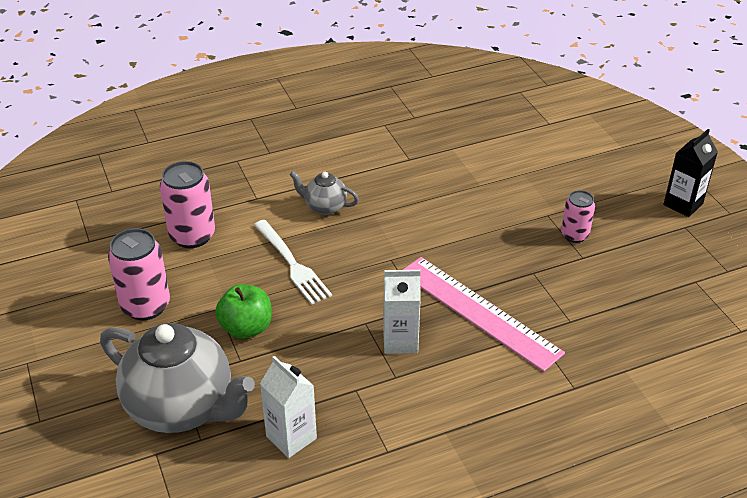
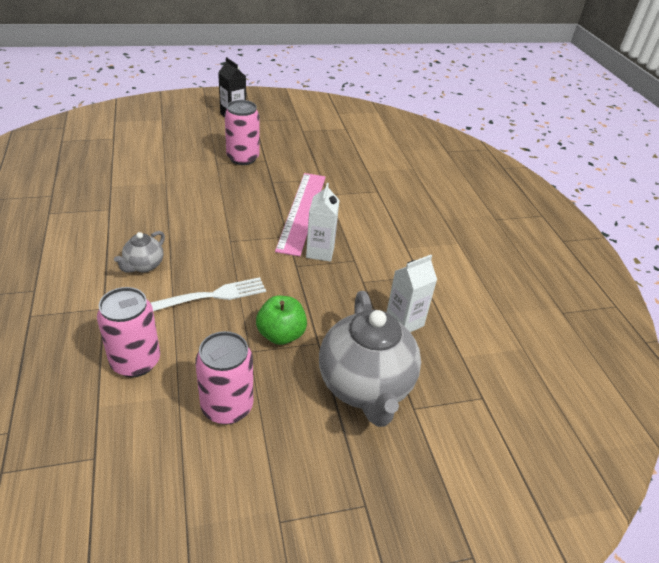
camera: 85 degrees left, 0 degrees up
(182, 407) = (365, 386): grey teapot -> grey teapot turned 135 degrees clockwise
(479, 311) = (302, 211): pink ruler -> pink ruler turned 45 degrees counterclockwise
(574, 235) = (243, 158): pink can -> pink can, size x1.64

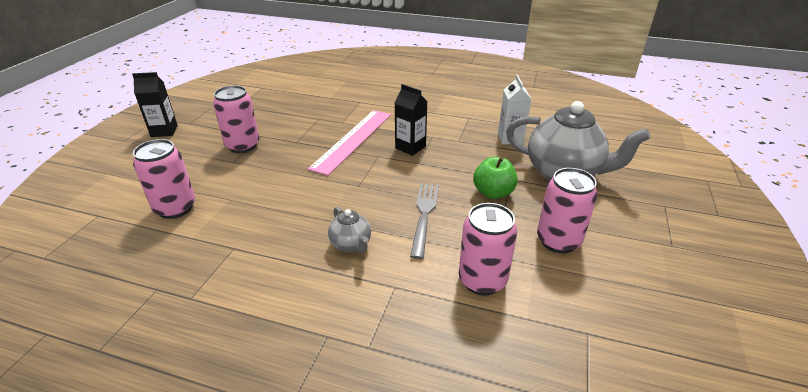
camera: 55 degrees left, 5 degrees down
(139, 164) = (175, 208): none -> pink can
(211, 296) = (424, 215): white fork -> grey fork
(302, 211) = (352, 140): pink ruler -> pink ruler turned 75 degrees clockwise
(320, 252) = (410, 147): white carton -> black carton

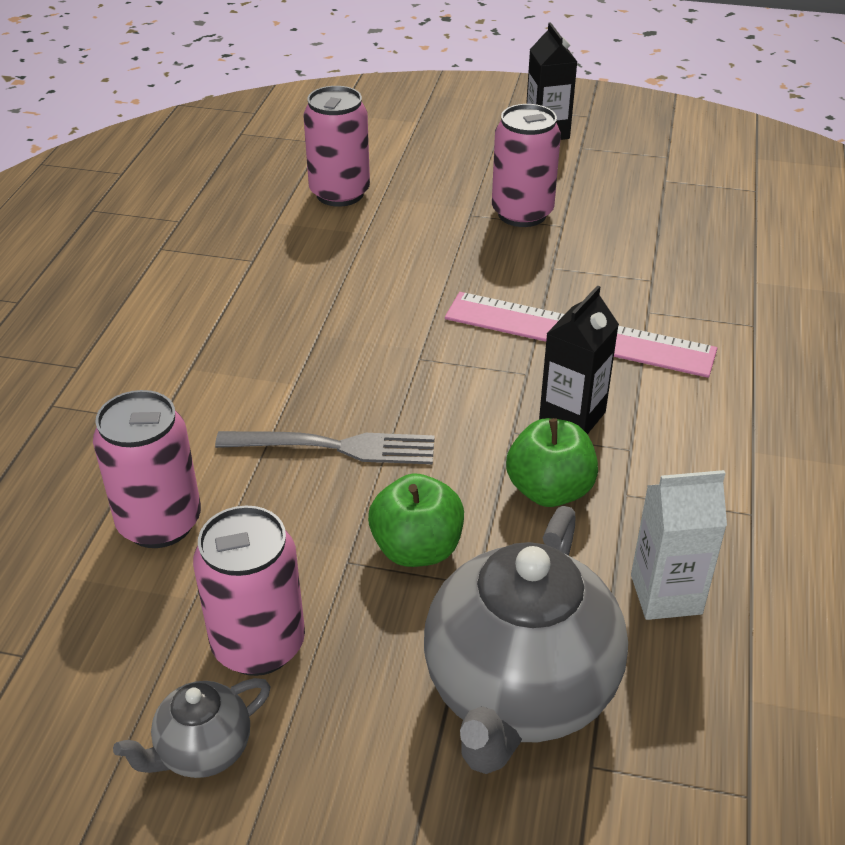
camera: 85 degrees right, 5 degrees up
(351, 245) = (255, 367): grey teapot -> grey teapot (203, 750)
(456, 157) = (549, 490): none -> green apple

